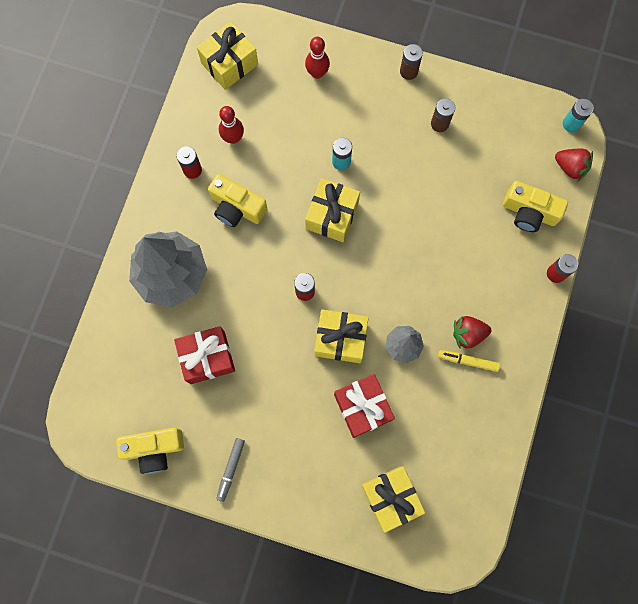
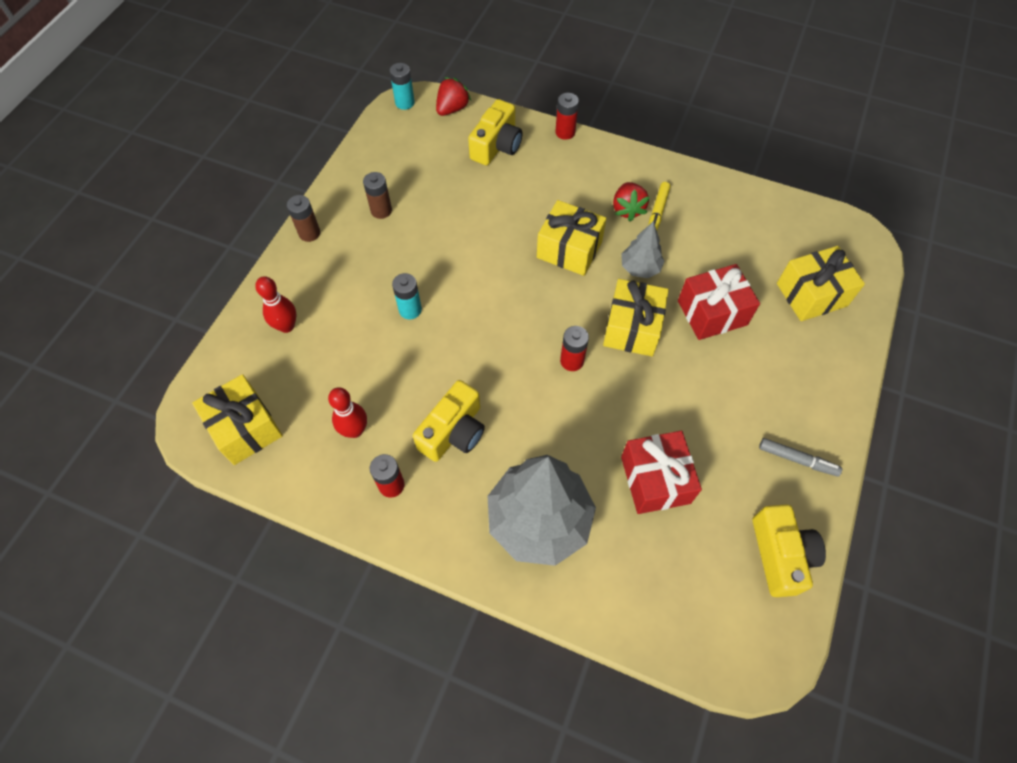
camera: 85 degrees left, 15 degrees down
(332, 215) = (478, 325): yellow gift -> yellow gift (569, 249)

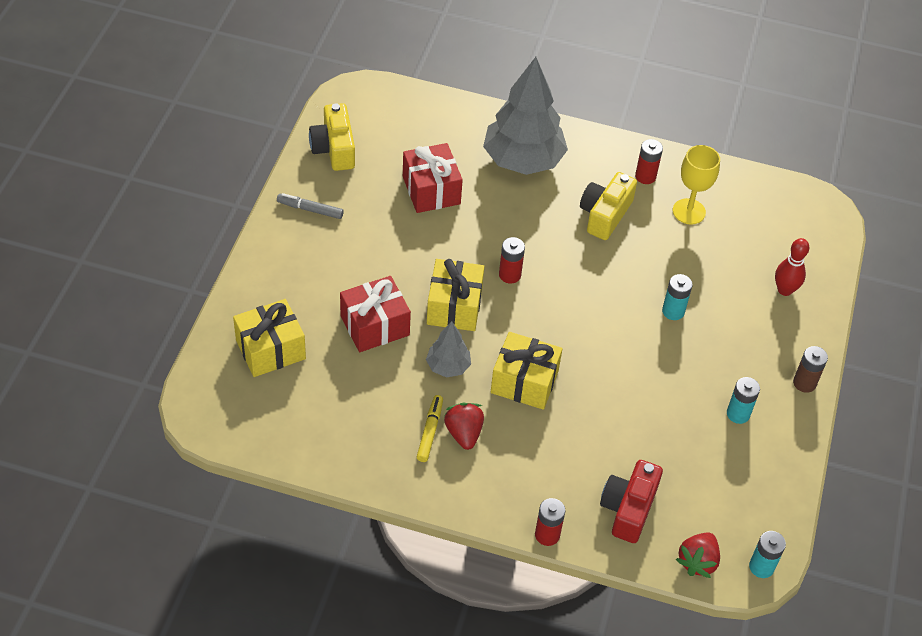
camera: 170 degrees right, 10 degrees down
(245, 428) = (781, 208): yellow gift -> none
(355, 430) = (689, 211): red bowling pin -> yellow goblet
(381, 210) = (738, 414): brown battery -> turquoise battery
(496, 146) = (628, 508): yellow camera -> red camera

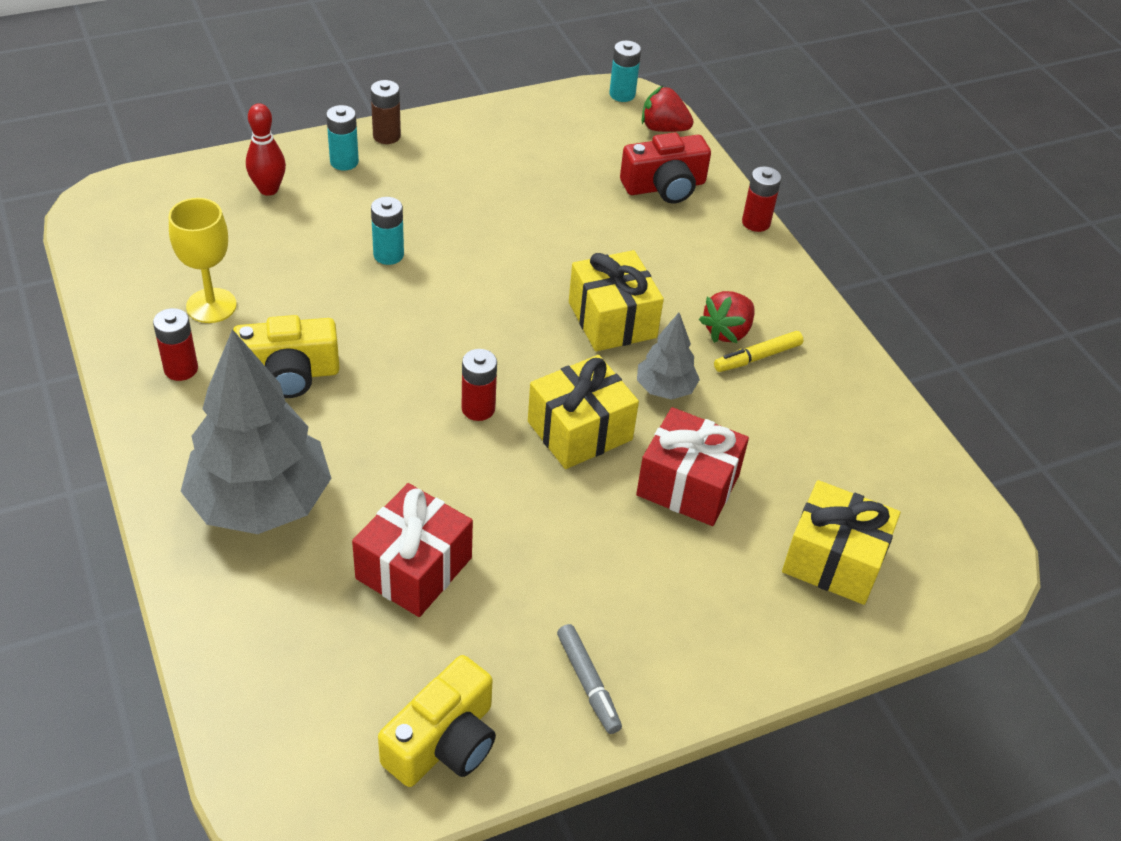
camera: 130 degrees left, 5 degrees down
(697, 561) = (663, 128): red strawberry -> red strawberry turned 150 degrees counterclockwise
(738, 414) = (475, 162): turquoise battery -> turquoise battery (344, 162)

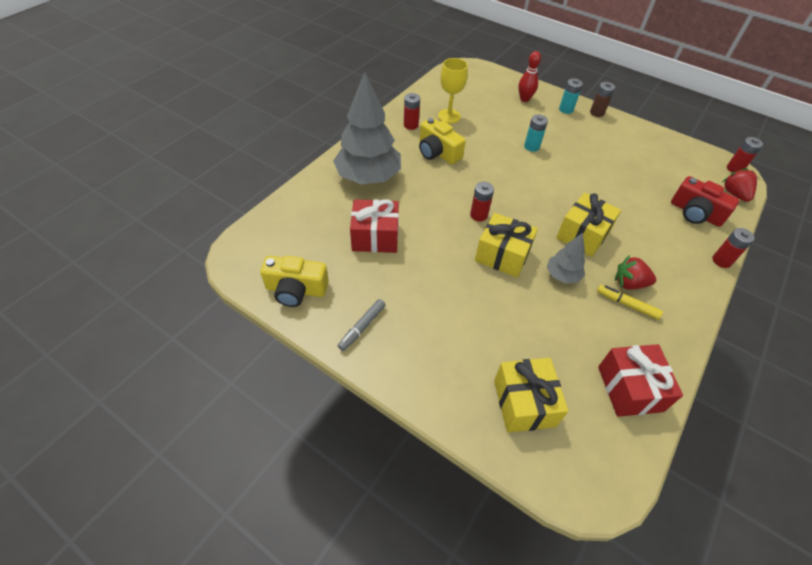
camera: 60 degrees right, 5 degrees up
(622, 94) = (734, 169): turquoise battery -> red battery
(688, 485) = (511, 313): red gift -> red gift (630, 388)

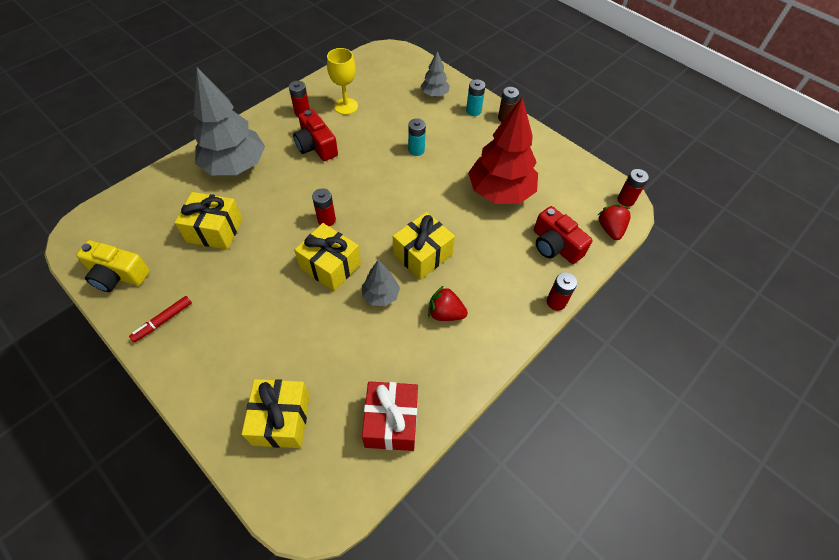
camera: 10 degrees right, 5 degrees up
(362, 327) = (163, 321): grey marker -> red marker
(375, 237) = (214, 230): red gift -> yellow gift
(438, 152) = (316, 146): yellow camera -> red camera
(524, 99) = (434, 94): red bowling pin -> grey tree
(624, 174) = (500, 192): none -> red tree
(627, 304) = (431, 335): yellow marker -> none

